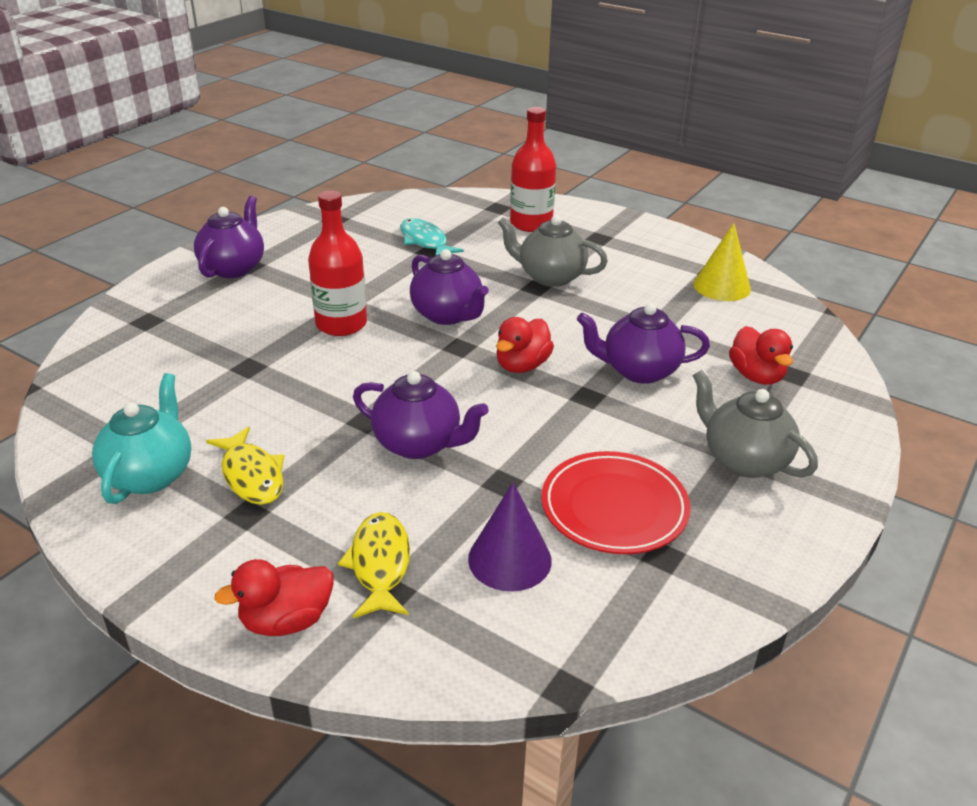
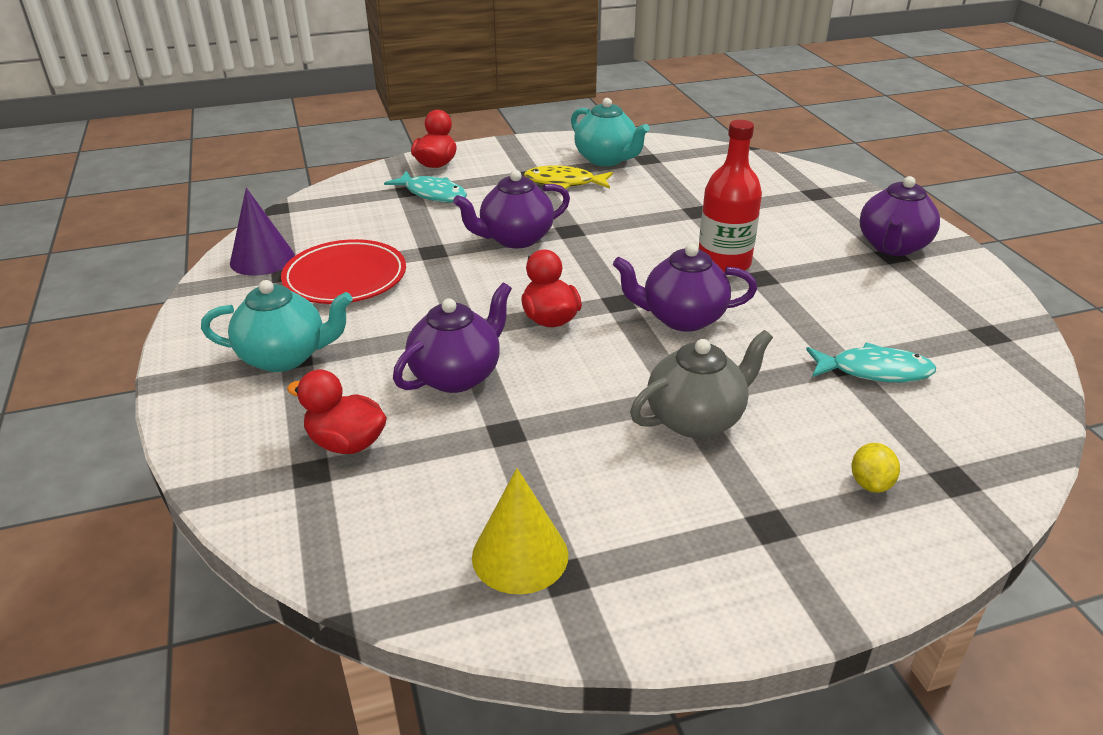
camera: 130 degrees right, 0 degrees up
(234, 268) = (892, 246): purple teapot -> purple teapot turned 60 degrees clockwise
(380, 564) = (432, 194): yellow fish -> turquoise fish
(509, 559) = (371, 227): purple cone -> purple cone (262, 259)
(531, 223) = (870, 483): red bottle -> yellow lemon
(743, 460) = (285, 357): grey teapot -> turquoise teapot

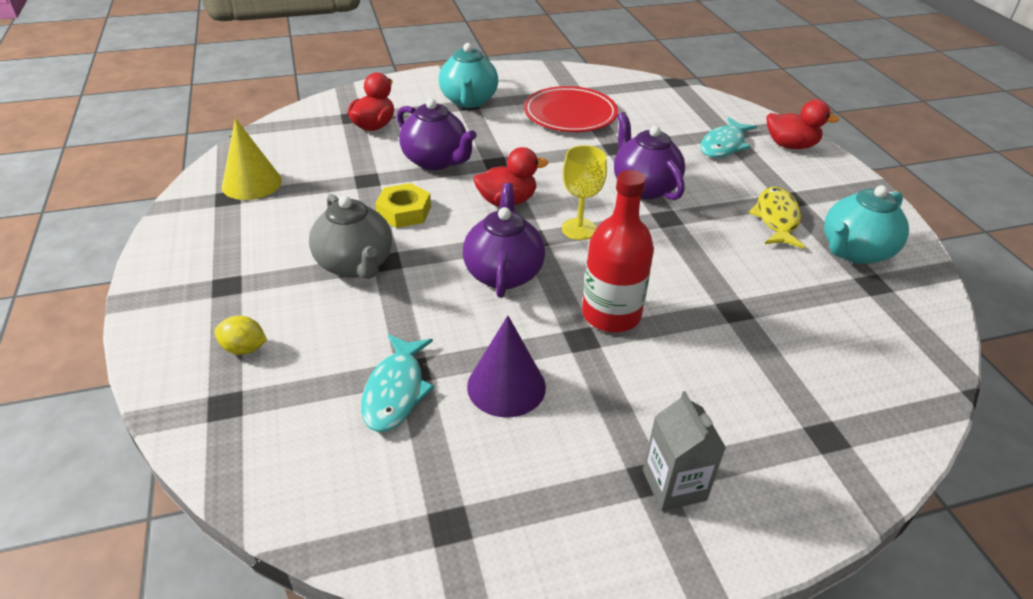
camera: 90 degrees right, 5 degrees up
(262, 259) = (595, 83): purple cone -> purple cone (506, 386)
(580, 392) = (404, 212): none -> yellow nut
(597, 276) = (579, 229): none -> yellow goblet
(892, 246) = (674, 485): purple teapot -> grey carton

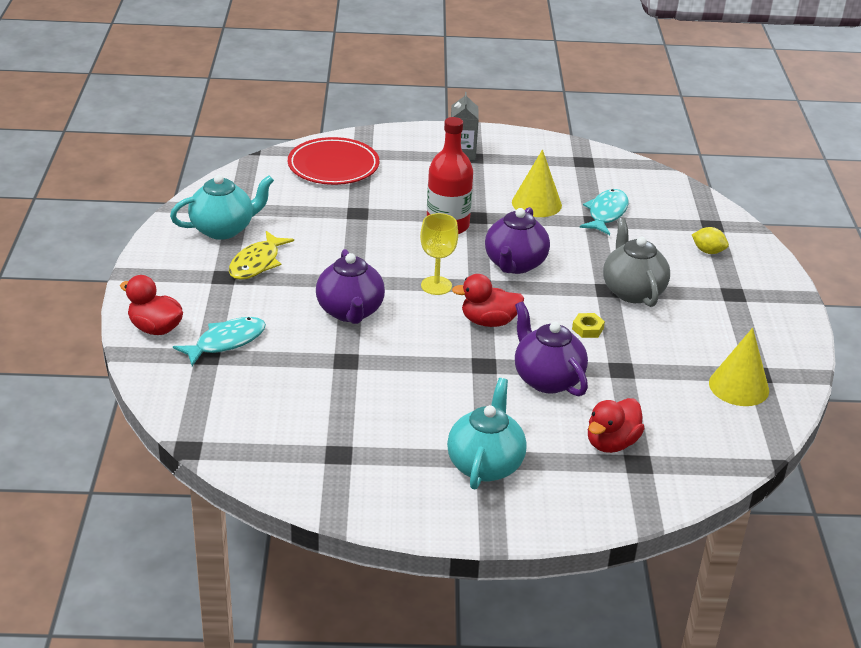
camera: 165 degrees left, 5 degrees down
(404, 212) = (587, 329): yellow nut -> yellow nut, size x0.62
(506, 386) = (536, 203): purple cone -> yellow cone
(570, 114) = (367, 417): red plate -> red plate (333, 166)

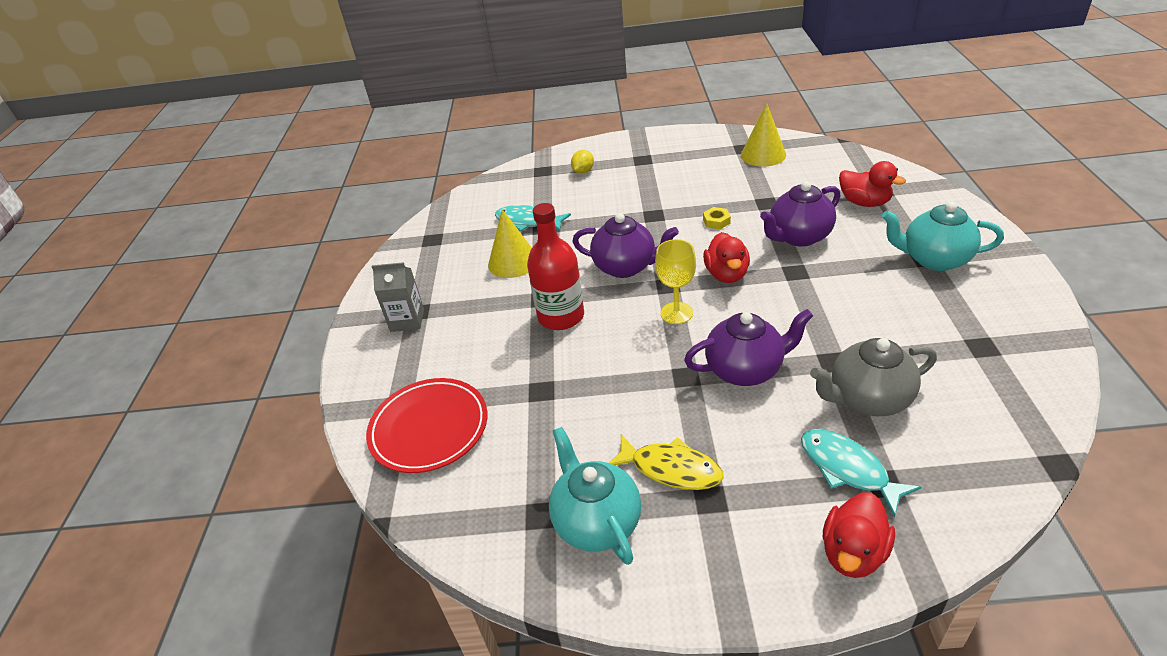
camera: 85 degrees left, 5 degrees up
(632, 291) = (652, 203): grey teapot -> grey teapot (867, 399)

